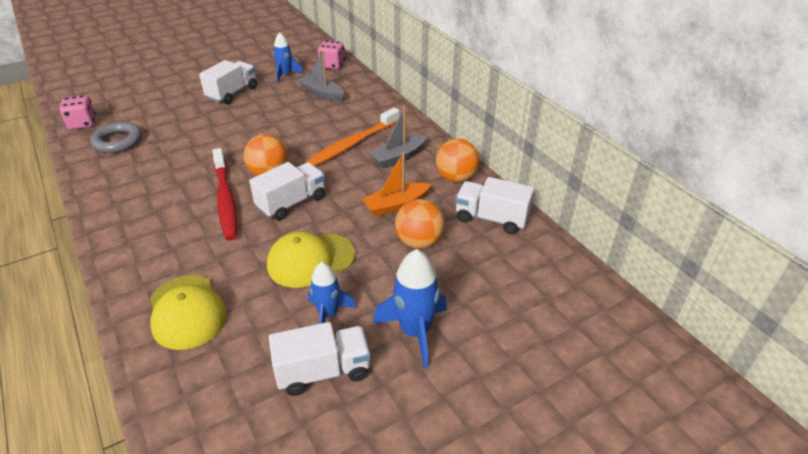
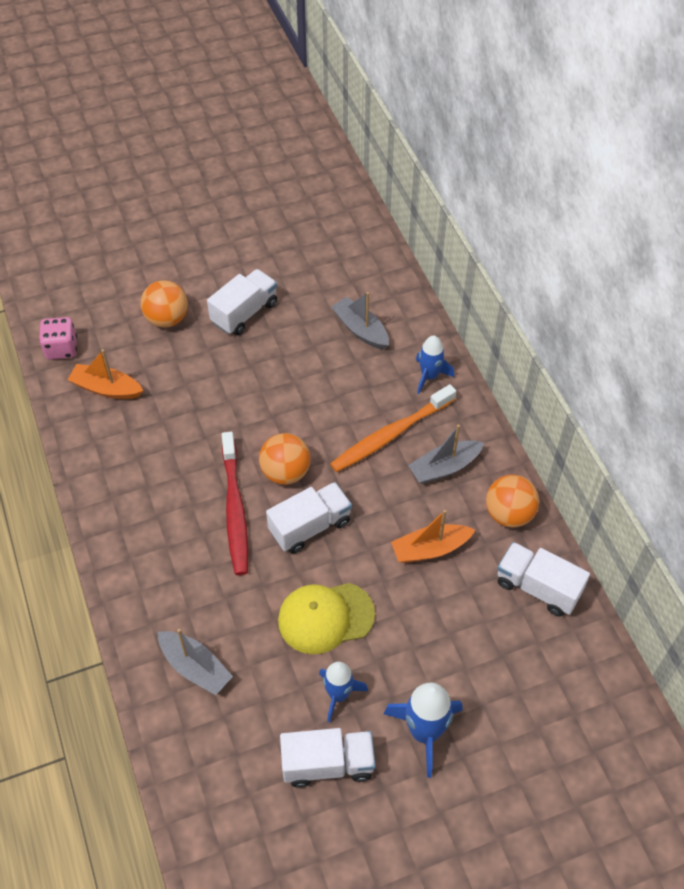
camera: 10 degrees right, 15 degrees up
(118, 141) = (106, 388): grey ring -> orange boat
(187, 311) = (195, 667): yellow cap -> grey boat
(285, 75) = (315, 283): blue rocket -> blue rocket (429, 376)
(332, 65) = (379, 269): pink dice -> none
(419, 242) = (448, 610): orange ball -> orange ball (167, 319)

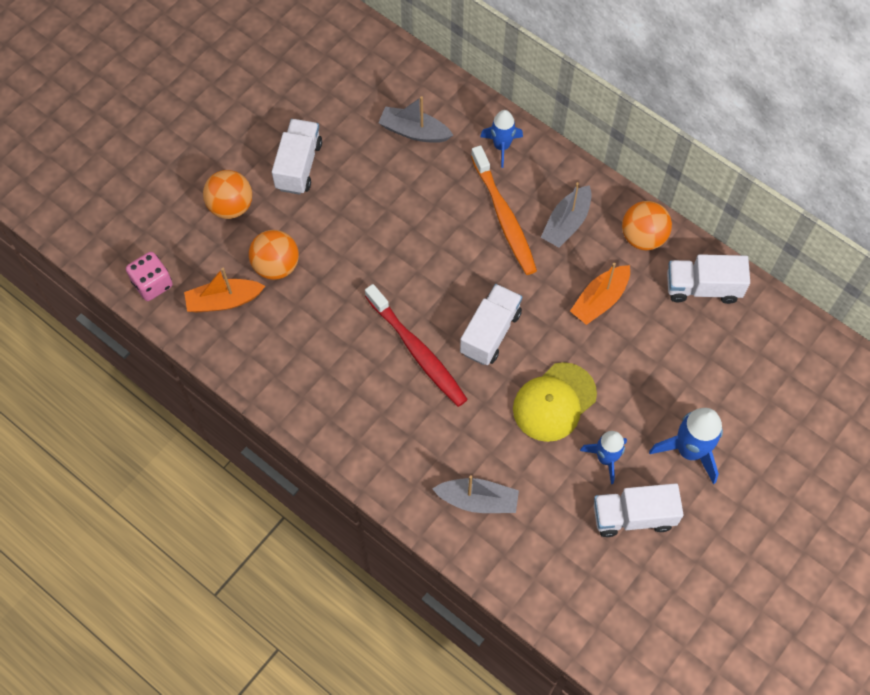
camera: 30 degrees left, 10 degrees up
(285, 472) = (437, 296): orange ball -> orange ball (276, 266)
(328, 764) = (633, 516): white truck -> white truck turned 150 degrees counterclockwise
(391, 434) = (504, 216): orange toothbrush -> orange toothbrush turned 45 degrees counterclockwise

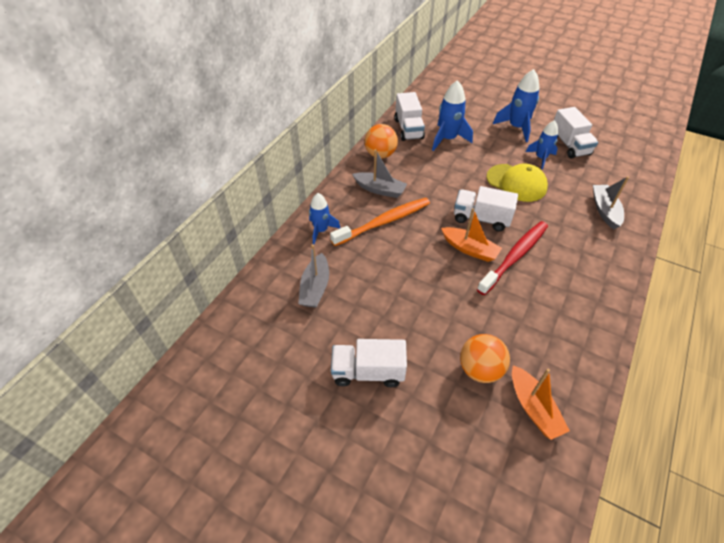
camera: 100 degrees left, 15 degrees down
(152, 284) = (545, 486): pink dice -> none
(231, 206) = (429, 426): orange ball -> none
(600, 300) = (434, 169): orange boat -> orange boat (469, 249)
(670, 337) = (447, 139): none -> blue rocket

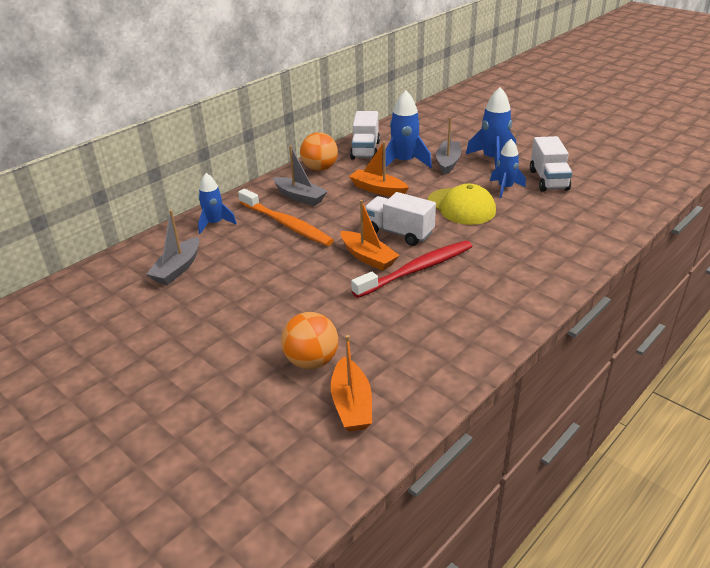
camera: 15 degrees right, 15 degrees down
(368, 372) = (186, 345): white truck -> none
(383, 222) = (286, 224): orange toothbrush -> orange toothbrush turned 60 degrees clockwise
(441, 172) = (378, 189): none -> orange boat
(604, 210) = (555, 242): grey boat -> grey boat (448, 162)

